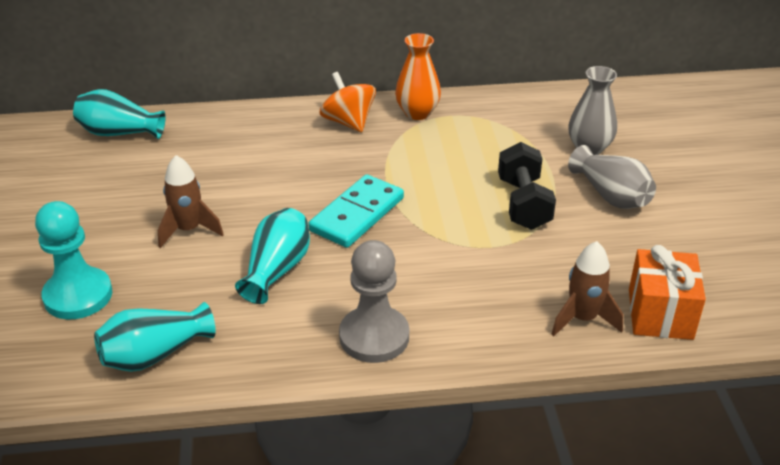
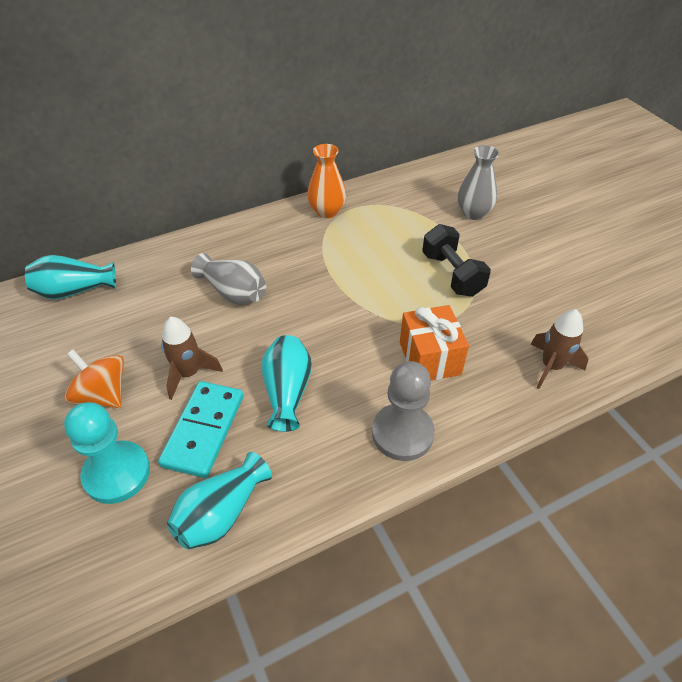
camera: 20 degrees left, 10 degrees up
(348, 122) = (275, 233): orange spinning top -> orange spinning top (103, 395)
(357, 214) = (327, 319): turquoise domino -> turquoise domino (204, 430)
(611, 195) = (511, 250): grey vase -> grey vase (233, 292)
(660, 314) = (602, 345): orange gift -> orange gift (429, 358)

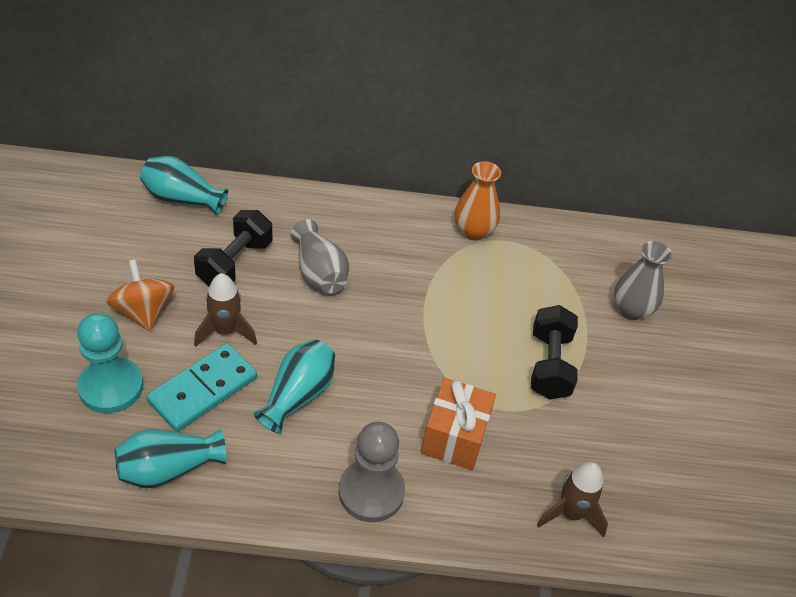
camera: 25 degrees right, 0 degrees up
(158, 318) = (235, 263): none -> black dumbbell

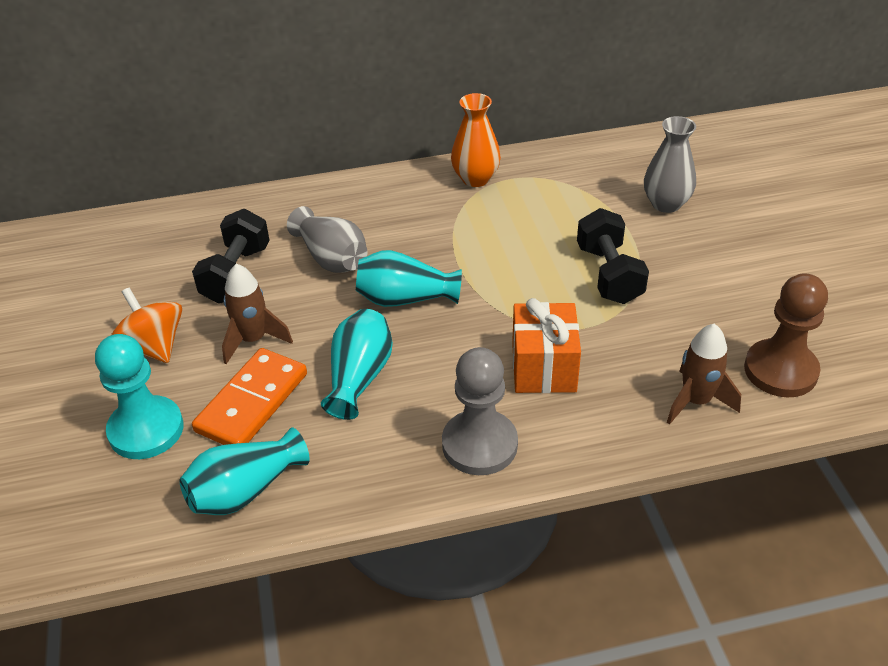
camera: 10 degrees left, 5 degrees down
(182, 199) = (153, 231): turquoise vase -> turquoise vase (405, 299)
(203, 390) = (252, 402): turquoise domino -> orange domino
(658, 509) = (780, 370): none -> brown pawn

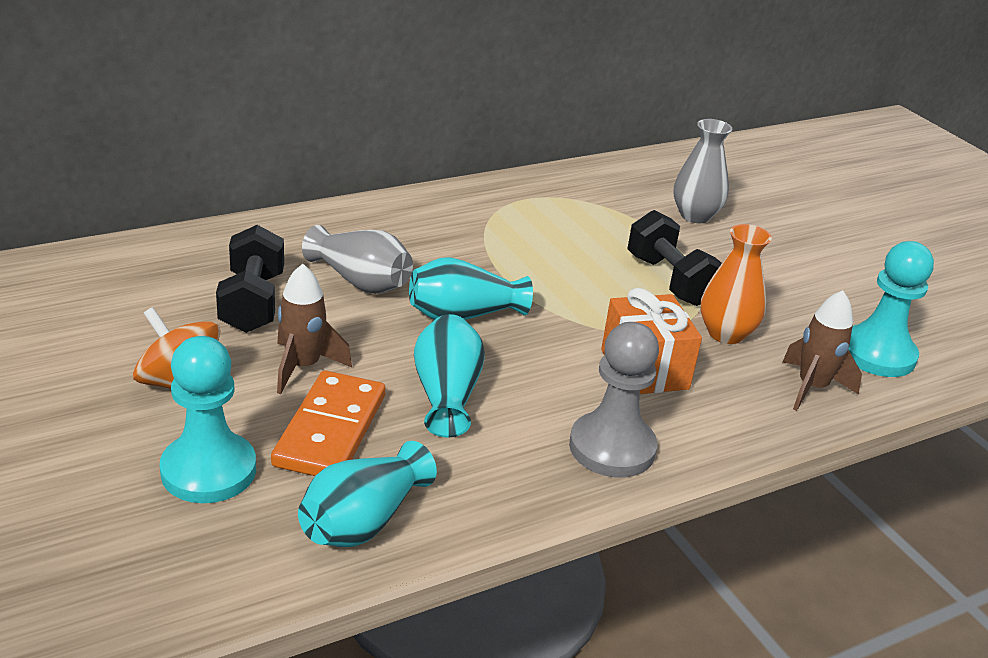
camera: 20 degrees left, 10 degrees down
(475, 179) = (488, 200): orange vase -> orange vase (725, 333)
(780, 370) = (877, 354): brown pawn -> turquoise pawn

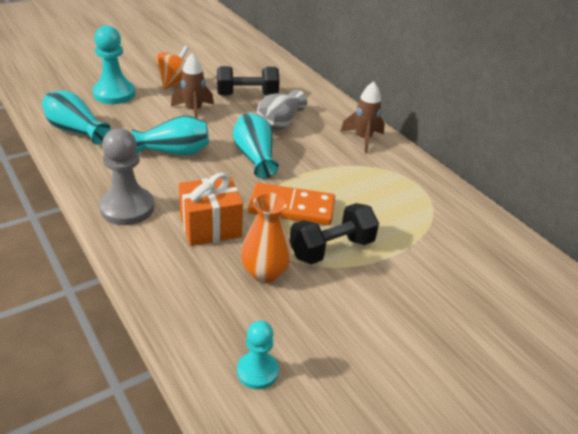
camera: 85 degrees right, 5 degrees up
(331, 430) = (143, 120): orange domino -> orange domino (291, 208)
(695, 216) = (448, 274): grey vase -> none
(812, 388) = (200, 315): brown rocket -> brown rocket (363, 139)
(877, 354) = (257, 371): turquoise pawn -> turquoise pawn, size x0.61

